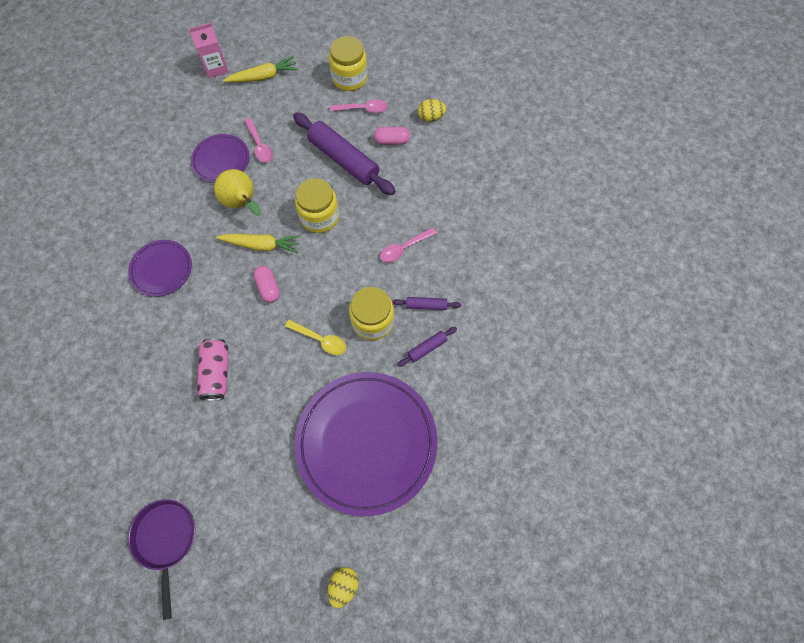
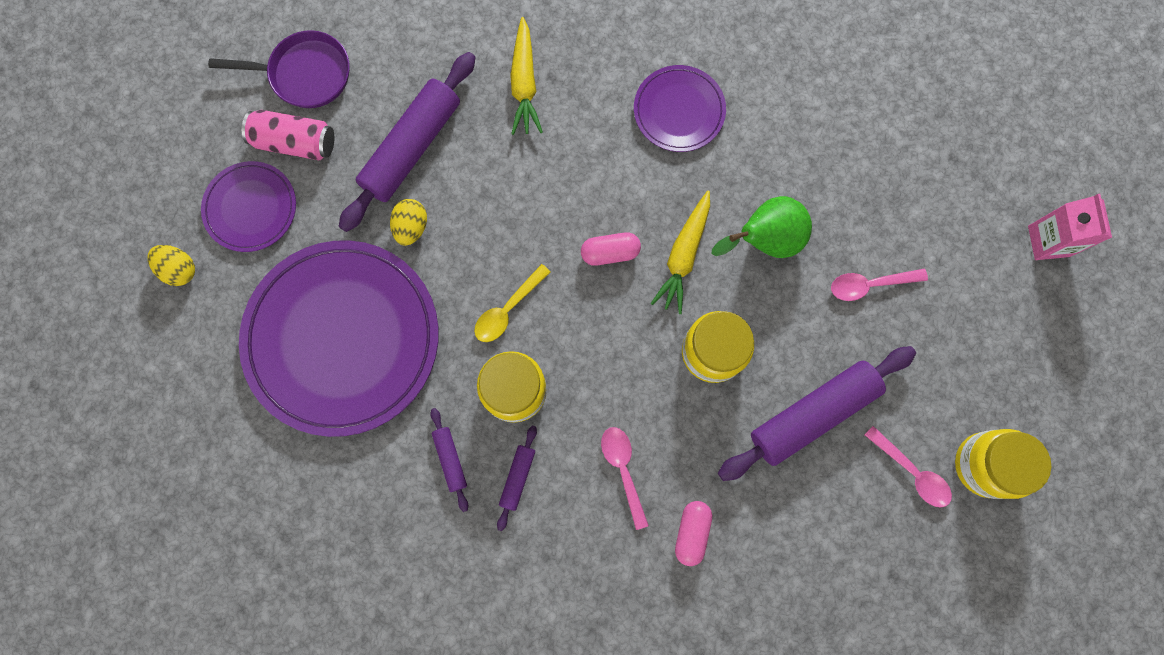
camera: 105 degrees right, 10 degrees up
(215, 437) = (412, 148): none -> purple rolling pin
(217, 373) = (500, 162): pink can -> pink can (295, 142)
(221, 160) = (853, 220): purple plate -> purple plate (251, 208)
(242, 203) = (764, 240): yellow pear -> green pear
(263, 77) = (1015, 316): yellow carrot -> yellow carrot (524, 83)
(363, 109) = (911, 472): pink spoon -> pink spoon turned 60 degrees counterclockwise
(392, 141) = (833, 505): pink capsule -> pink capsule (691, 532)
(431, 117) = (870, 588): yellow egg -> yellow egg (411, 227)

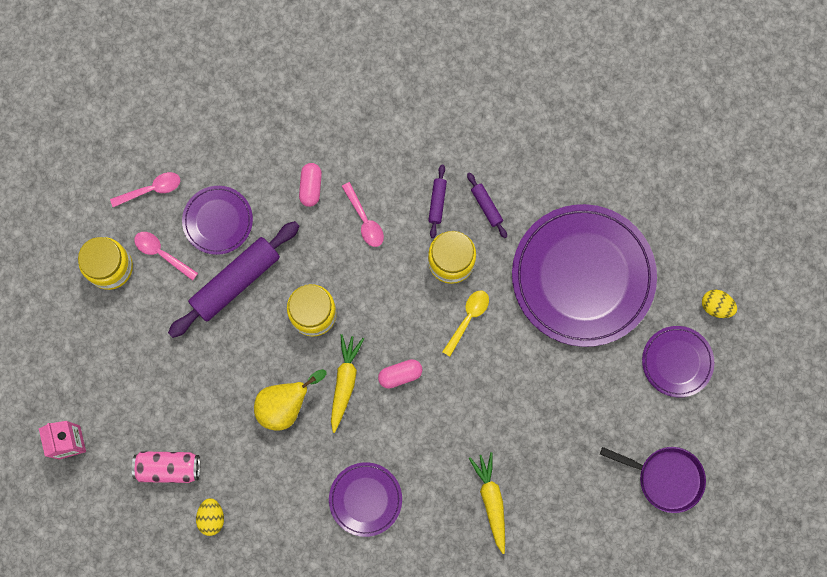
camera: 170 degrees right, 0 degrees up
(295, 142) = (658, 420): pink can -> pink can (168, 467)
(305, 74) = (665, 478): purple pan -> purple pan turned 150 degrees counterclockwise
(411, 227) = (553, 368): yellow egg -> yellow egg (212, 517)
(412, 148) = (567, 431): purple rolling pin -> none
(764, 240) = (285, 405): green pear -> yellow pear
(829, 505) = (218, 221): none -> purple plate
(870, 285) = (202, 384): pink spoon -> pink spoon (151, 189)

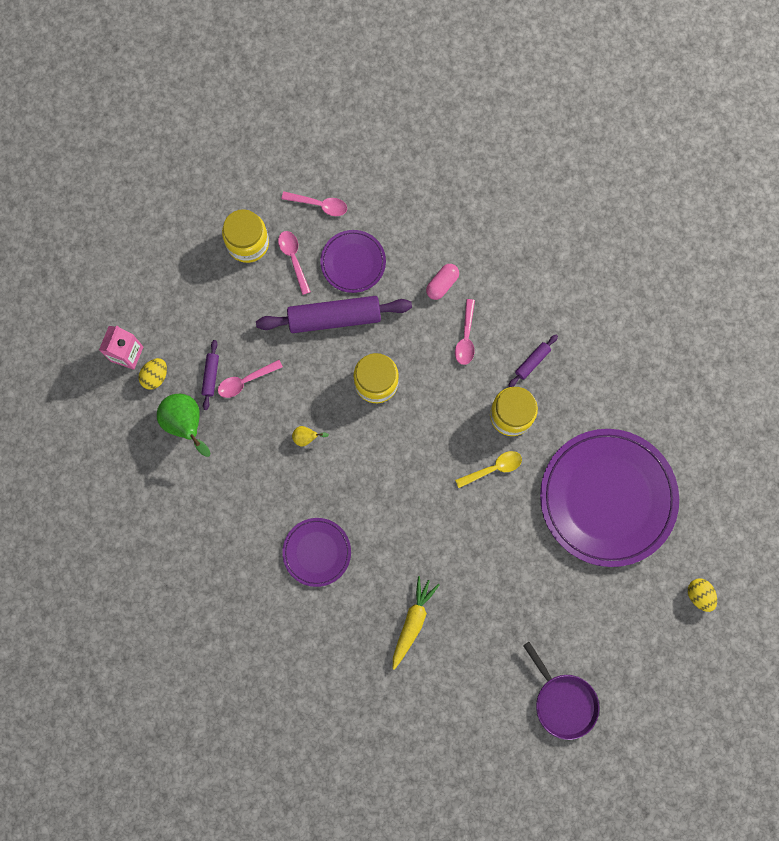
camera: 35 degrees right, 0 degrees up
(168, 467) = (186, 424): pink can -> green pear
(195, 392) = (245, 381): none -> pink spoon
(212, 517) = (192, 484): yellow egg -> yellow egg (155, 376)
(285, 405) = (306, 438): yellow pear -> yellow pear, size x0.48
(345, 382) = (363, 451): yellow carrot -> none
(400, 375) = (410, 475): pink capsule -> none
(486, 206) = (569, 391): purple rolling pin -> purple rolling pin (211, 376)
(677, 362) = (636, 617): purple plate -> none

